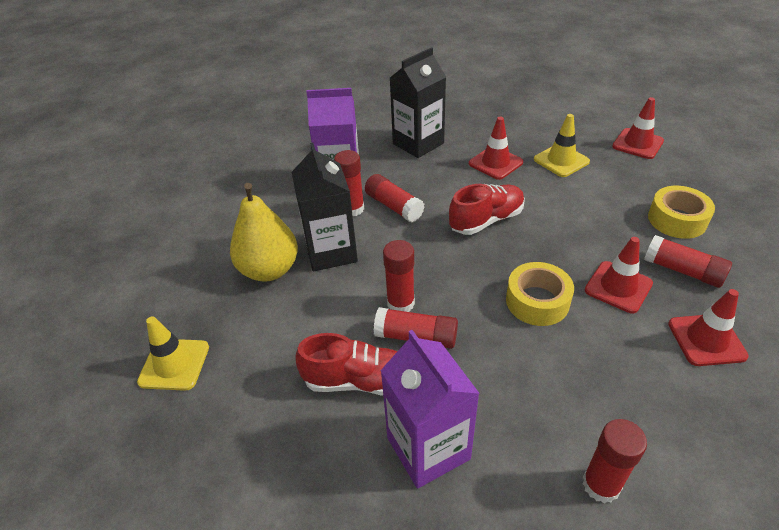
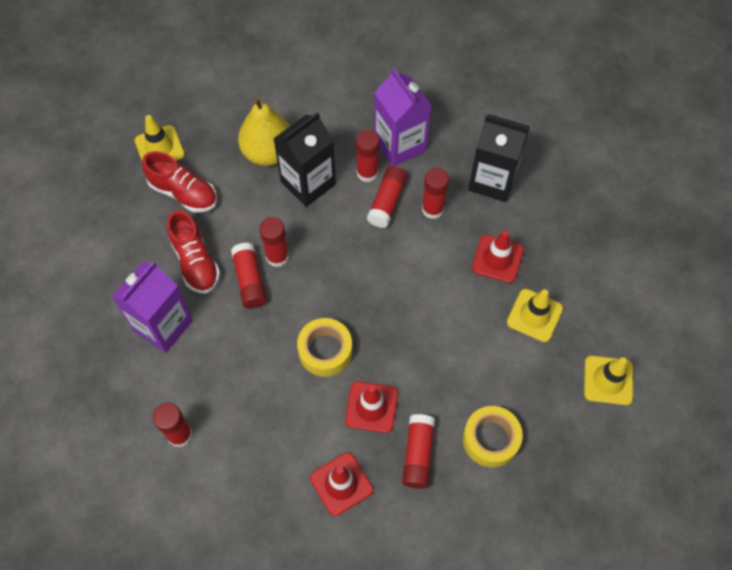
camera: 60 degrees right, 20 degrees up
(422, 182) = (432, 209): none -> red glue stick
(486, 220) = (406, 281): red shoe -> red shoe (183, 193)
(637, 144) = (608, 380): red traffic cone -> yellow traffic cone

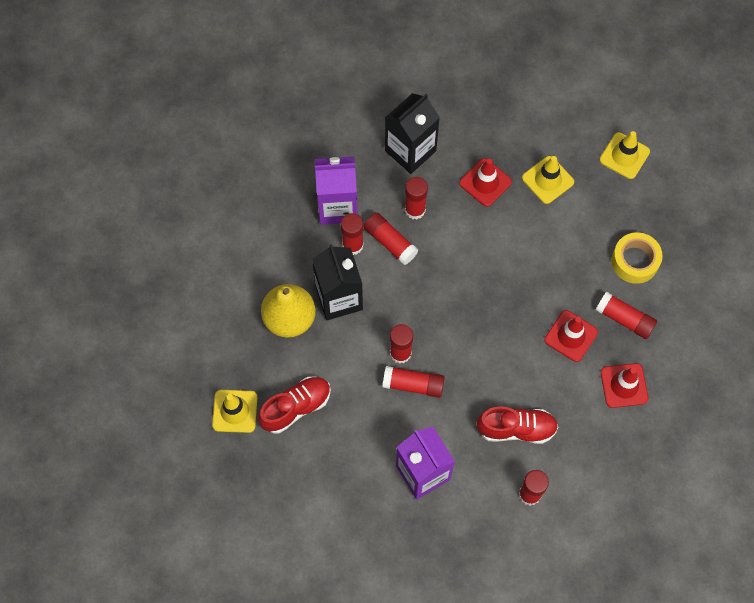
camera: 65 degrees left, 5 degrees up
(195, 262) = (373, 423): red shoe -> red shoe (516, 429)
(325, 351) = (506, 350): yellow tape -> none

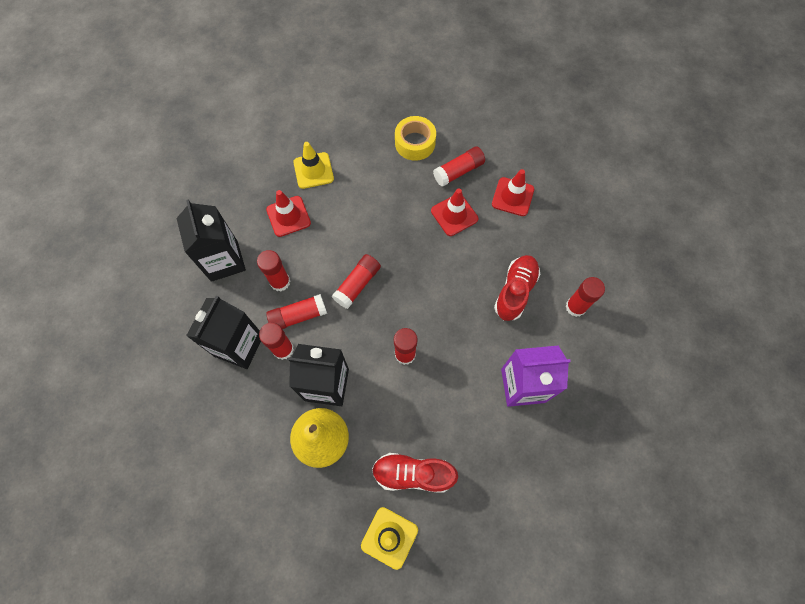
camera: 65 degrees left, 0 degrees up
(296, 407) = (413, 474): red shoe -> red shoe turned 75 degrees counterclockwise
(337, 206) = (239, 345): purple carton -> black carton
(413, 384) = (439, 357): red glue stick -> red glue stick (357, 284)
(624, 156) = (325, 110): yellow traffic cone -> none

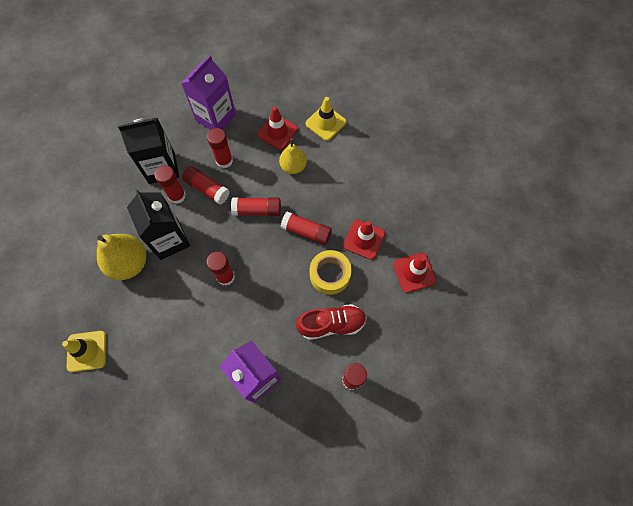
camera: 55 degrees right, 0 degrees up
(224, 261) = (216, 117): black carton -> purple carton
(336, 226) = (293, 166): none -> yellow pear
(413, 474) = (140, 338): red shoe -> none
(415, 143) = (404, 173): yellow tape -> yellow tape (330, 274)
(458, 171) = (404, 219): red glue stick -> red glue stick (306, 231)

